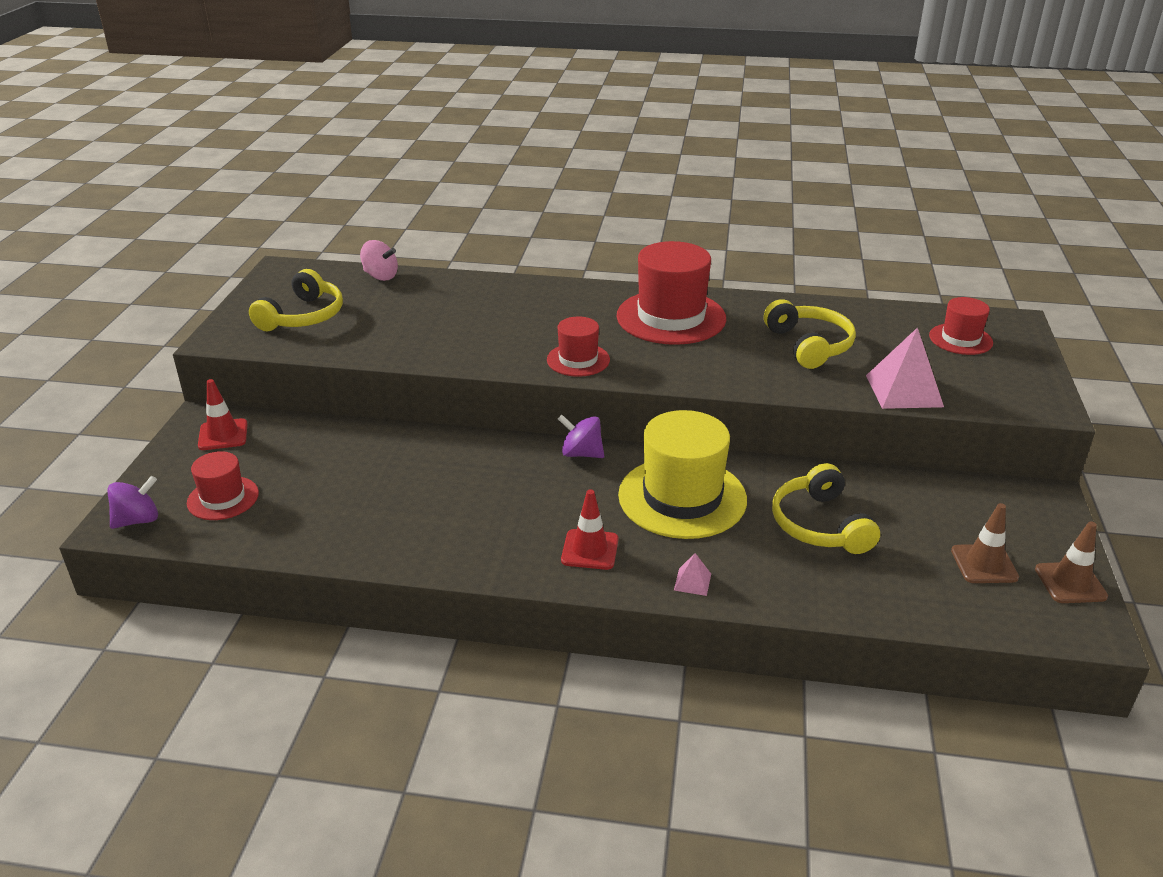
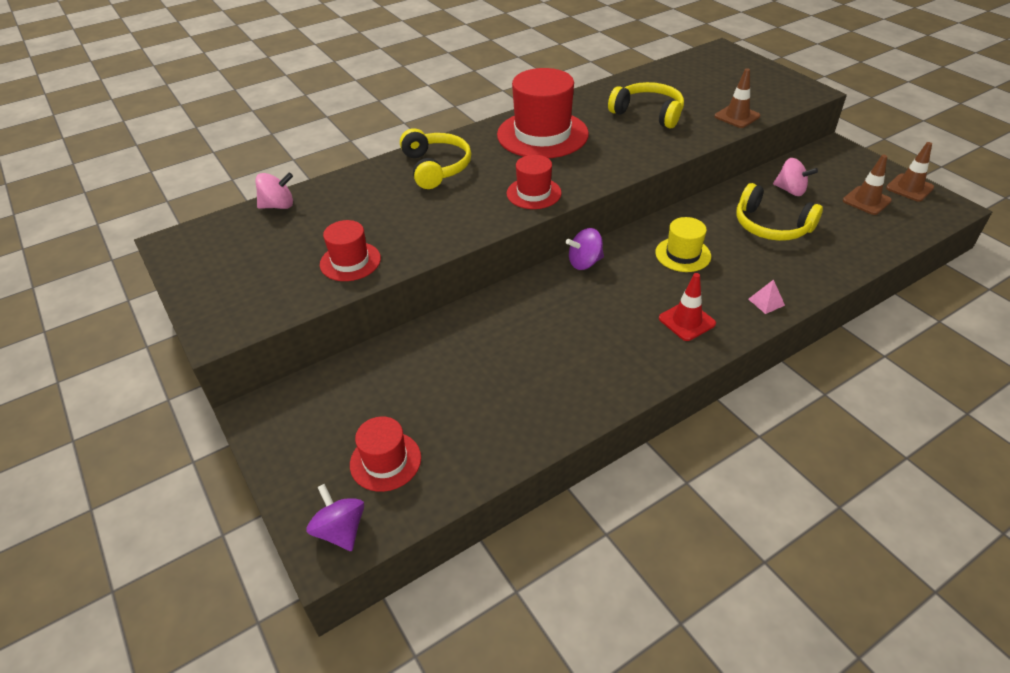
camera: 40 degrees left, 10 degrees up
(138, 520) = (341, 530): purple spinning top -> purple spinning top turned 45 degrees counterclockwise
(223, 435) = (300, 413): red traffic cone -> none
(303, 316) = (266, 271): yellow headphones -> yellow headphones (436, 167)
(682, 497) = (683, 254): yellow hat -> yellow hat, size x0.54
(904, 391) = (737, 116): pink pyramid -> brown traffic cone
(905, 506) = (790, 190): none -> pink spinning top
(960, 339) = (714, 72): red hat -> red hat (350, 261)

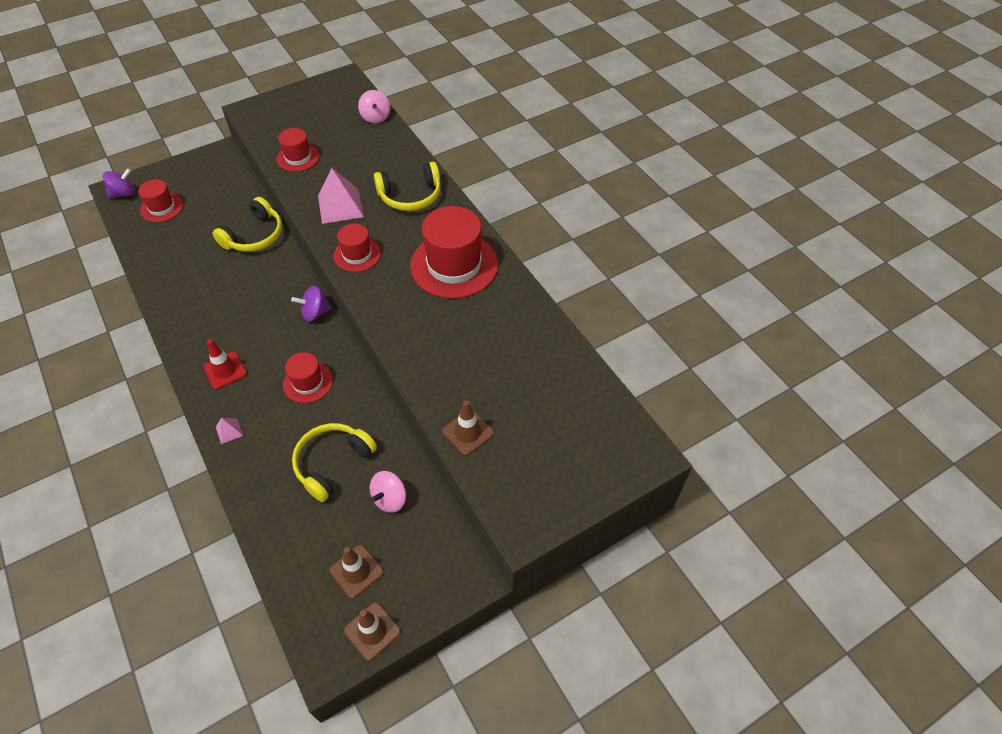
camera: 90 degrees right, 10 degrees up
(451, 214) = (340, 206): none -> pink pyramid
(584, 262) = (315, 313): purple spinning top -> purple spinning top turned 90 degrees counterclockwise
(648, 113) = (485, 352): yellow headphones -> yellow headphones (254, 236)
(683, 254) = (308, 382): yellow hat -> red hat

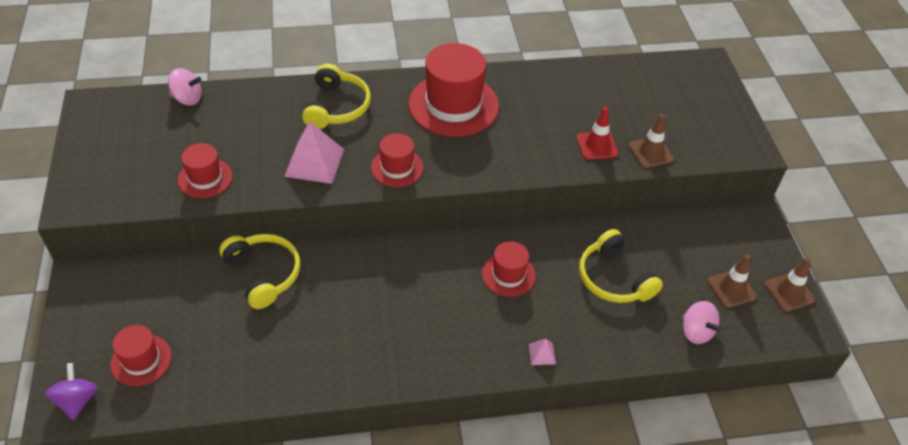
camera: 70 degrees left, 5 degrees down
(225, 370) = (458, 342): red traffic cone -> red traffic cone (597, 145)
(315, 313) = (417, 247): purple spinning top -> none
(390, 499) = (666, 247): pink spinning top -> pink spinning top (696, 332)

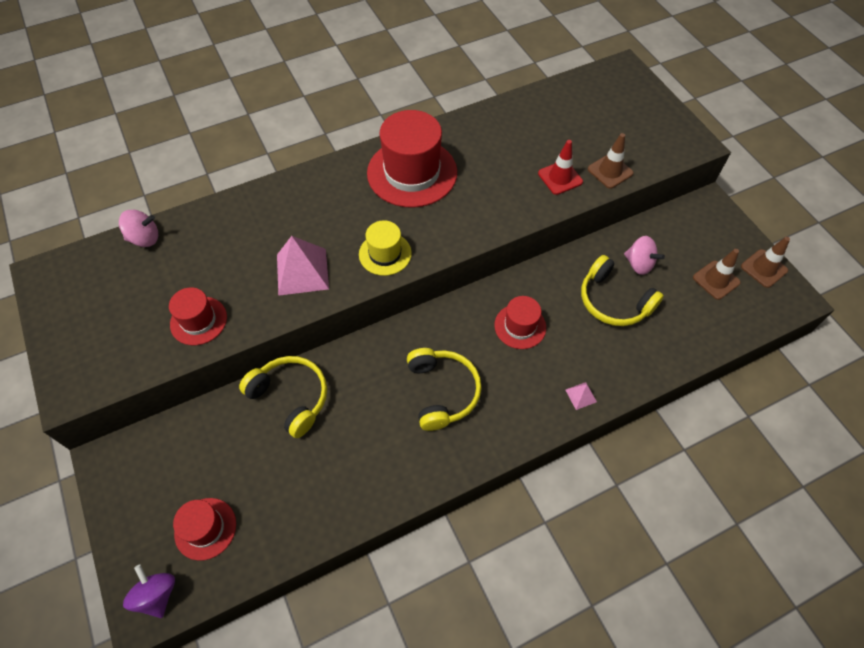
camera: 15 degrees left, 10 degrees up
(336, 107) = (300, 206): yellow headphones -> yellow headphones (442, 392)
(397, 168) = (385, 254): red hat -> yellow hat
(696, 332) = (703, 331): pink spinning top -> pink spinning top (639, 264)

